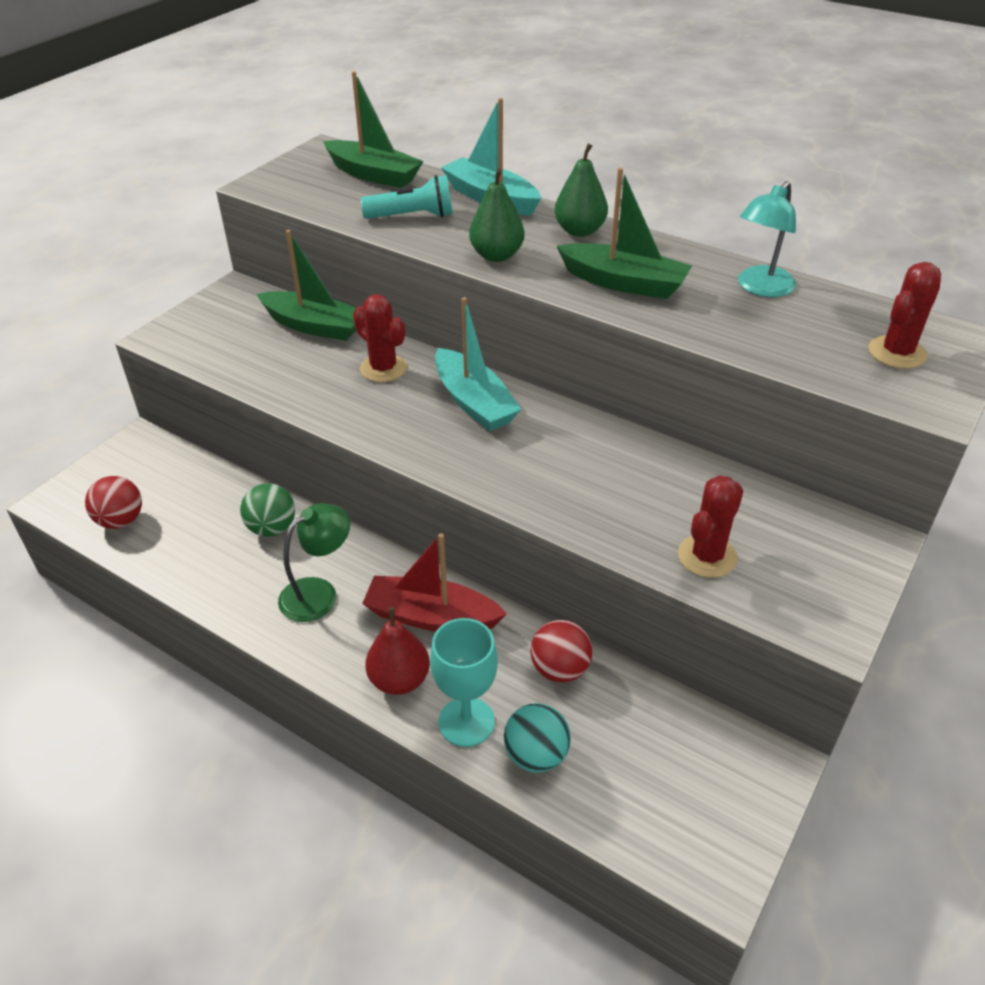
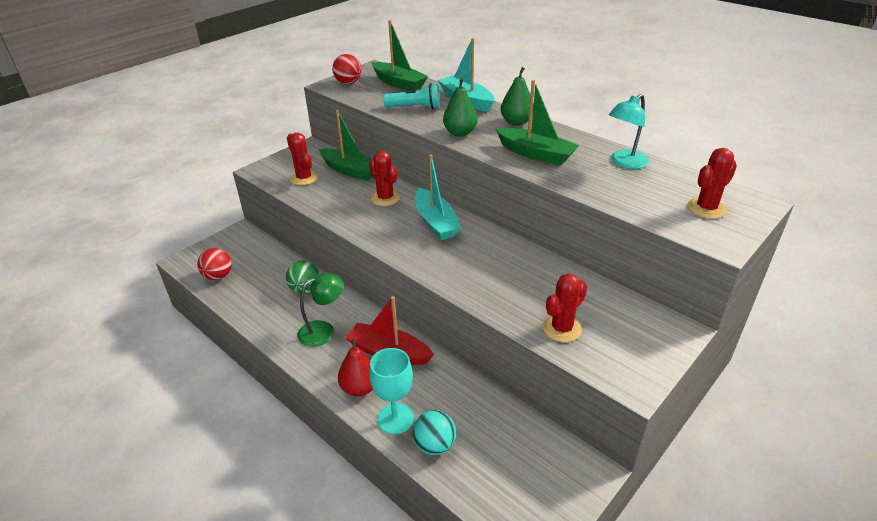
camera: 10 degrees right, 5 degrees down
(240, 345) = (304, 178): none -> red cactus
(560, 669) = (462, 394): red ball -> red ball (348, 83)

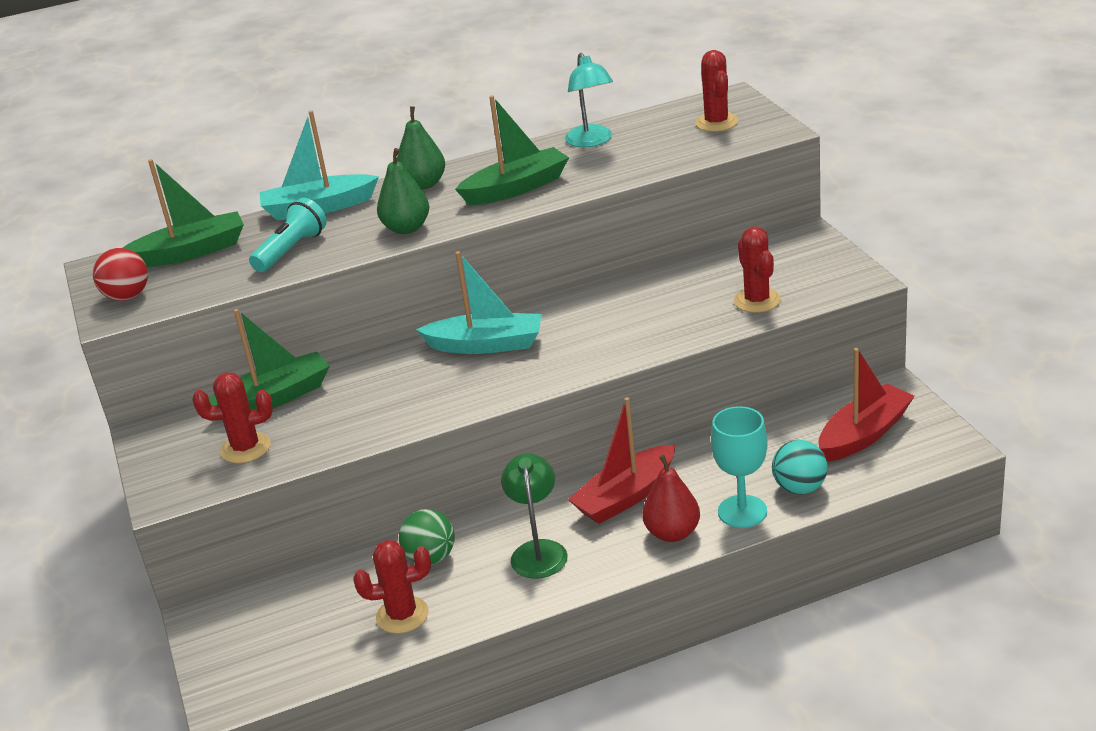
camera: 60 degrees left, 5 degrees down
(218, 276) = (310, 656): red ball -> none
(385, 198) = (385, 377): red cactus -> red cactus (402, 615)
(520, 468) = (864, 434): none -> red boat

